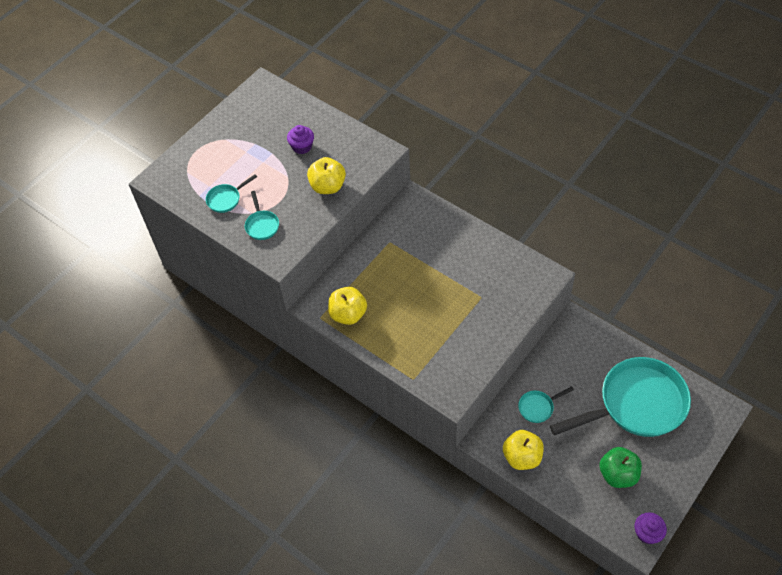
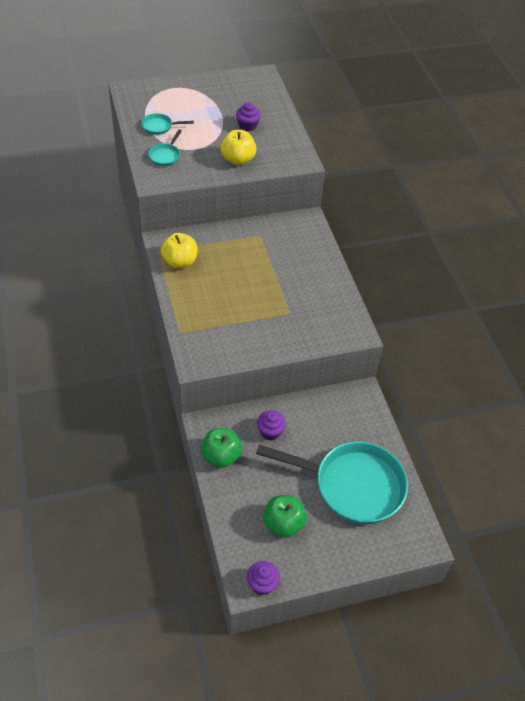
camera: 30 degrees right, 5 degrees down
(522, 457) = (221, 456): yellow apple -> green apple
(538, 407) = (270, 431): turquoise pan -> purple cupcake

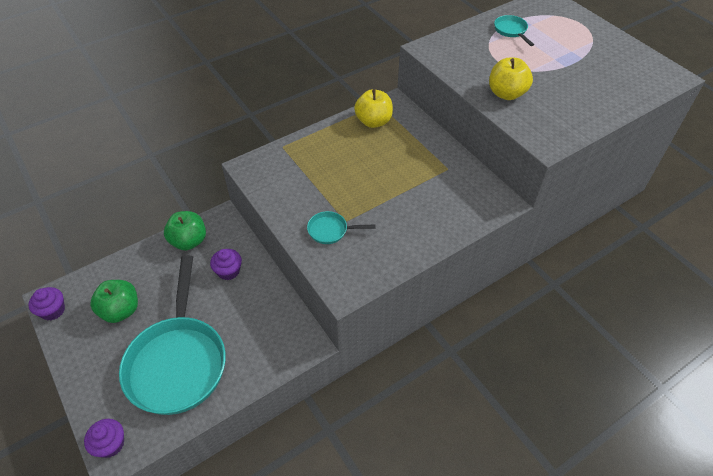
camera: 75 degrees right, 0 degrees up
(165, 156) = (471, 46): turquoise pan -> turquoise pan (330, 230)
(247, 126) = (569, 87): purple cupcake -> purple cupcake (110, 444)

